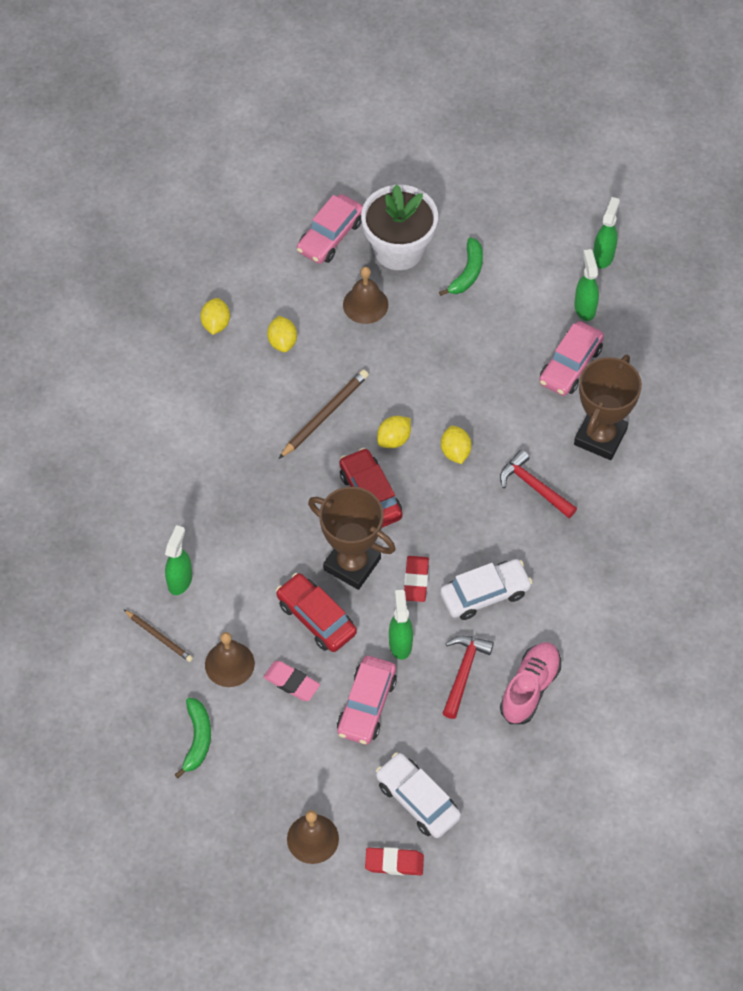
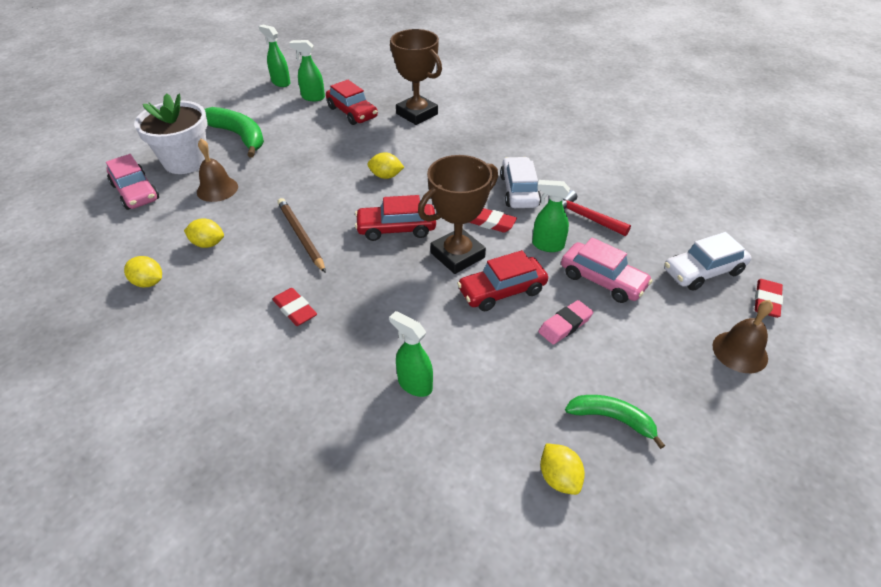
camera: 70 degrees left, 15 degrees down
(159, 637) = (475, 422): brown pencil -> none
(227, 455) = (295, 310): none -> red eraser
(229, 664) = (529, 367): brown bell -> none
(394, 439) = (353, 203): yellow lemon -> yellow lemon (559, 478)
(467, 272) = (238, 136): green banana -> green banana, size x1.62
(530, 688) = (609, 188): pink shoe -> none
(534, 486) = (439, 148): red hammer -> none
(570, 365) = (352, 112): pink car -> red car

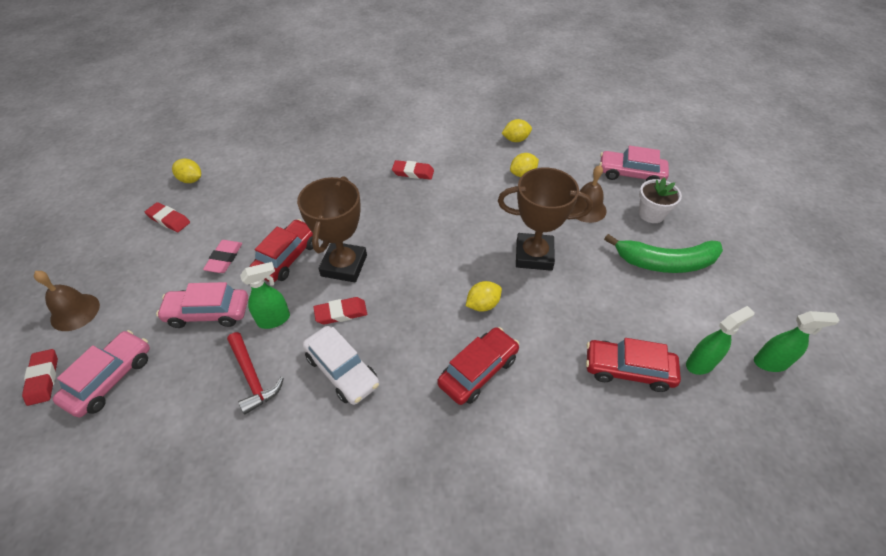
camera: 140 degrees right, 5 degrees up
(186, 161) = (651, 214): white flower pot -> white flower pot, size x0.59
(301, 236) = (473, 213): brown pencil -> none
(396, 228) = (414, 259): red car -> red car (478, 371)
(414, 384) = (301, 177): green spray bottle -> none
(417, 114) = (563, 423): brown trophy -> brown trophy (534, 255)
(585, 217) = (252, 377): red hammer -> red hammer turned 60 degrees clockwise
(612, 418) = (169, 219): green banana -> red eraser
(703, 271) = (110, 378): white car -> pink car

